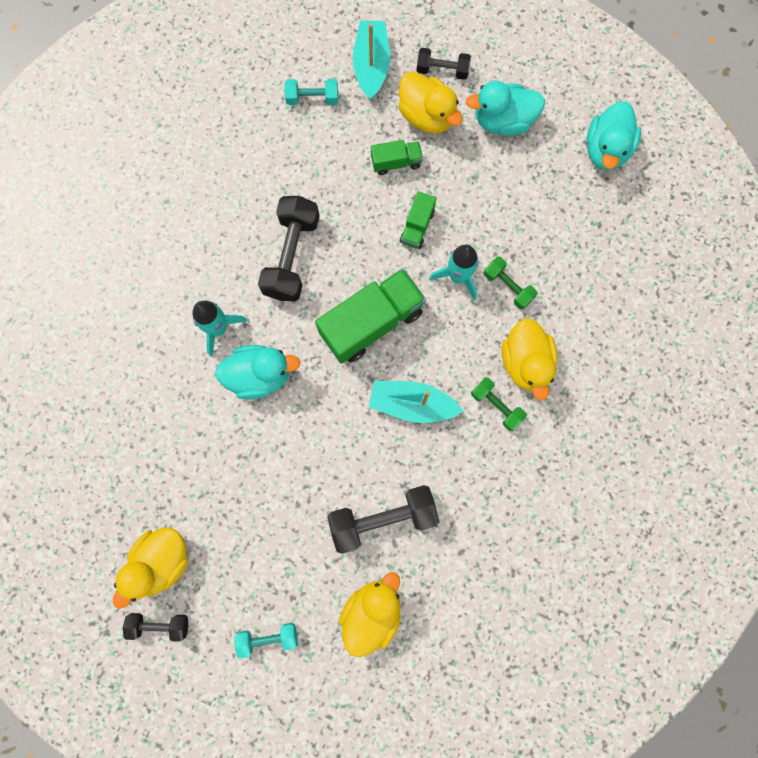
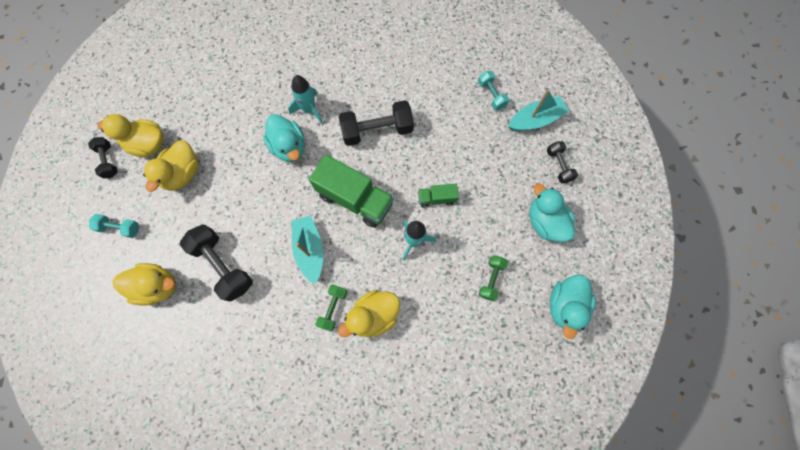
camera: 65 degrees right, 5 degrees down
(268, 638) = (120, 228): turquoise dumbbell -> turquoise dumbbell turned 45 degrees counterclockwise
(396, 162) = (475, 165): green truck -> none
(427, 116) = (519, 170): yellow duck -> yellow duck (183, 174)
(508, 286) = (424, 279): green dumbbell -> green dumbbell (491, 279)
(606, 149) = (565, 305): turquoise duck -> turquoise duck turned 60 degrees counterclockwise

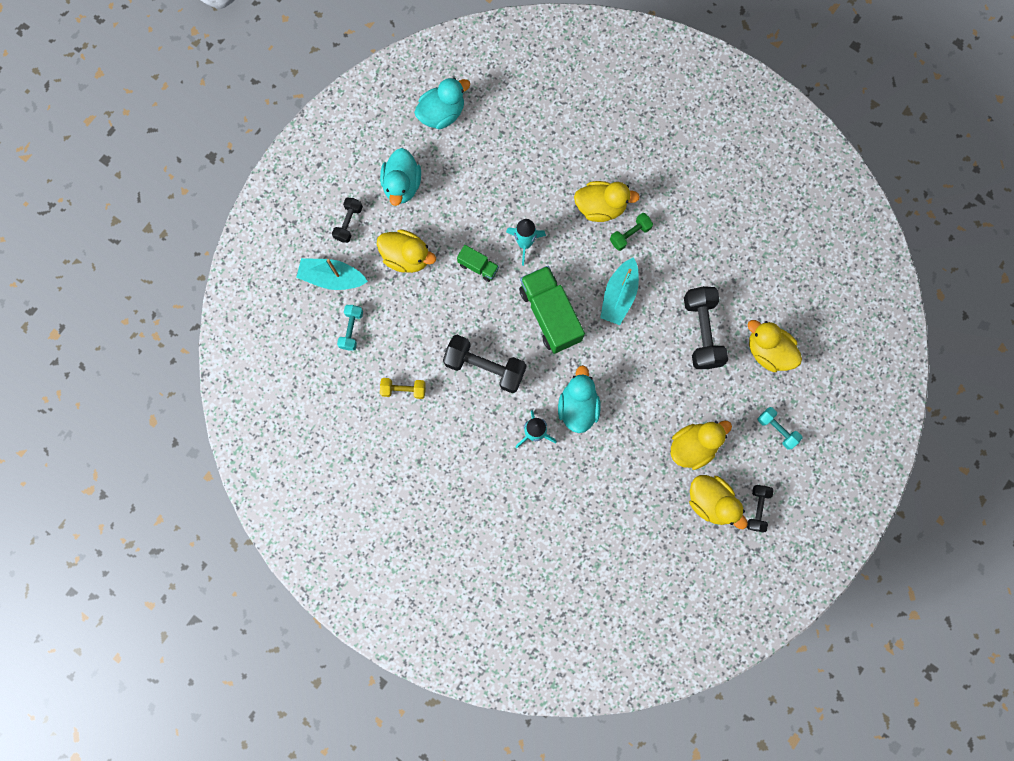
camera: 145 degrees left, 5 degrees up
(423, 80) = (403, 390): none -> yellow dumbbell
(491, 279) = (484, 171): green dumbbell -> none
(495, 170) = (407, 257): none -> yellow duck

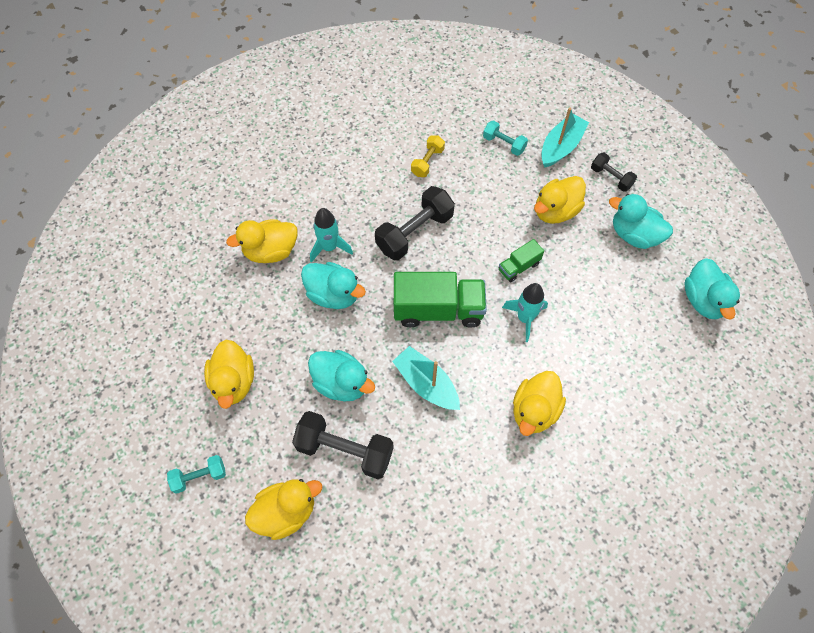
camera: 115 degrees right, 15 degrees down
(630, 235) = (489, 427): green dumbbell -> none
(651, 361) = (341, 383): none -> turquoise duck
(710, 501) = (171, 373): yellow duck -> yellow duck (270, 251)
(757, 508) = (136, 414): black dumbbell -> none

